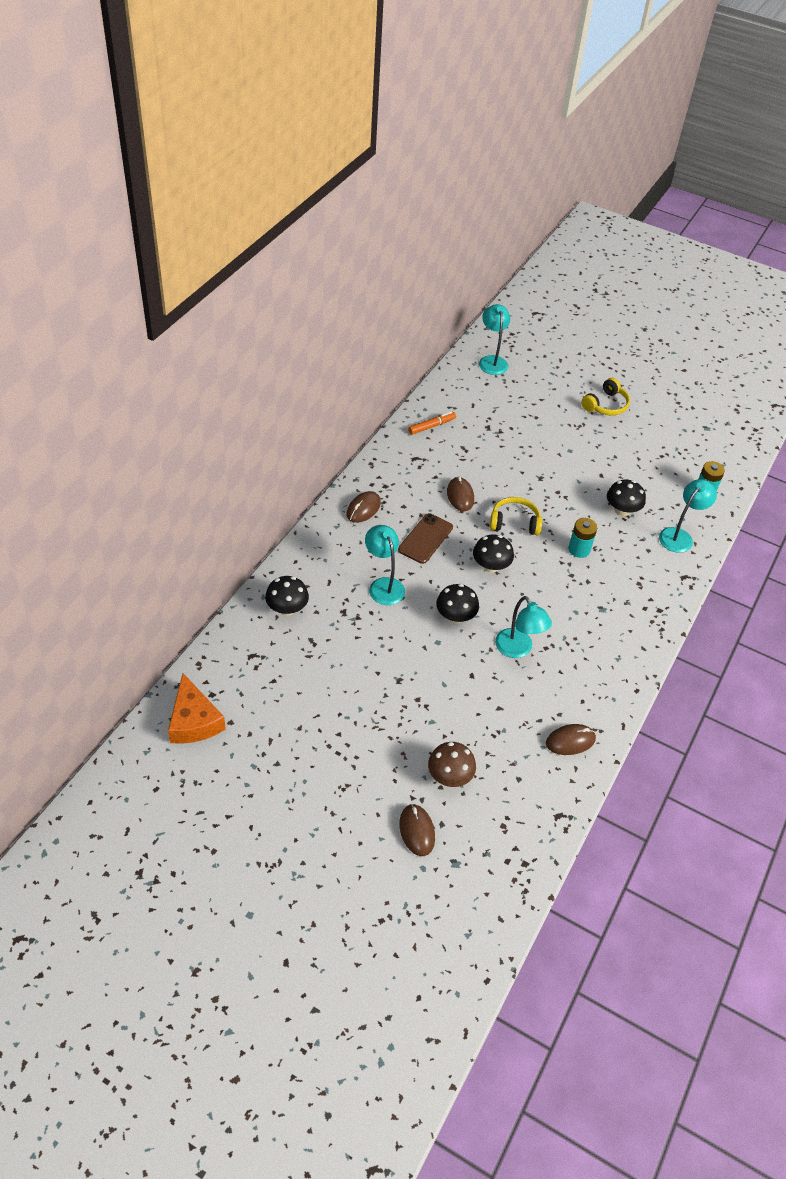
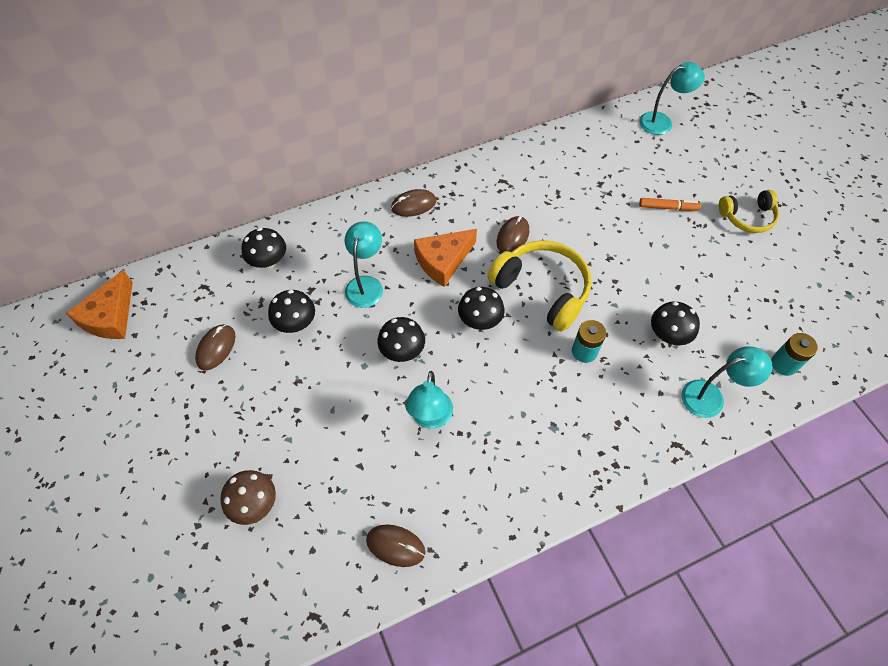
camera: 40 degrees right, 10 degrees up
(356, 641) = (295, 323): none -> black mushroom
(417, 831) = (178, 537): brown mouse -> brown mouse (216, 348)
(425, 538) = (443, 261): brown phone -> orange cheese
(431, 426) = (545, 158): orange marker -> orange marker (668, 207)
(492, 361) = (662, 122): turquoise lamp -> turquoise lamp turned 45 degrees clockwise
(514, 522) = (542, 289): yellow headphones -> yellow headphones, size x1.64

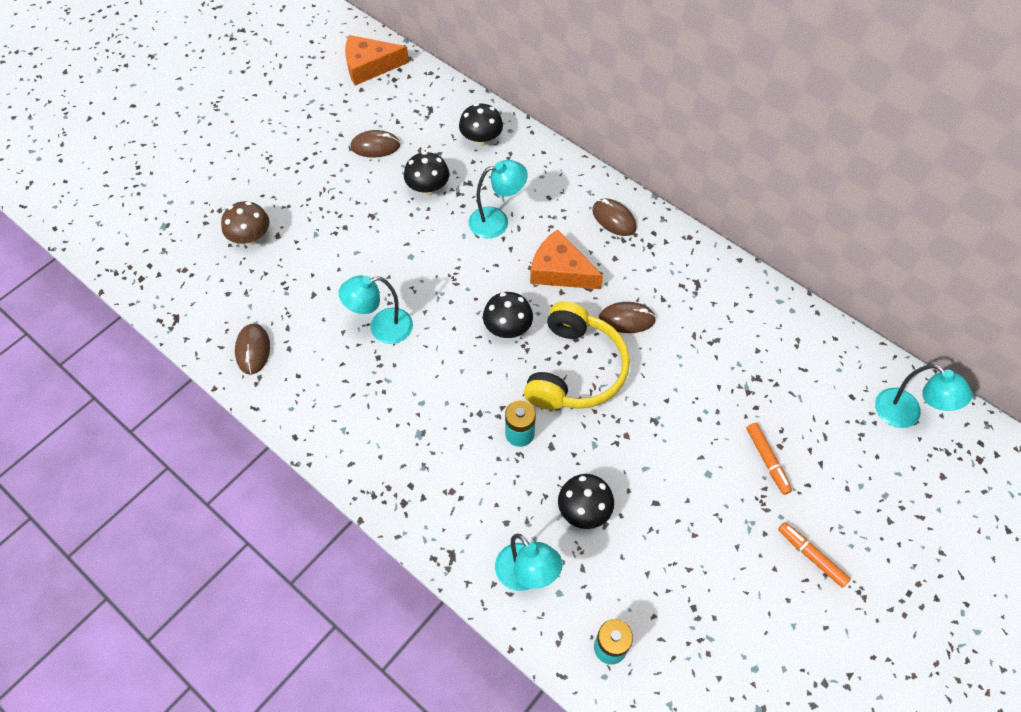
camera: 65 degrees right, 0 degrees up
(402, 350) = (441, 278): black mushroom -> none
(747, 217) = (811, 556): yellow headphones -> orange marker

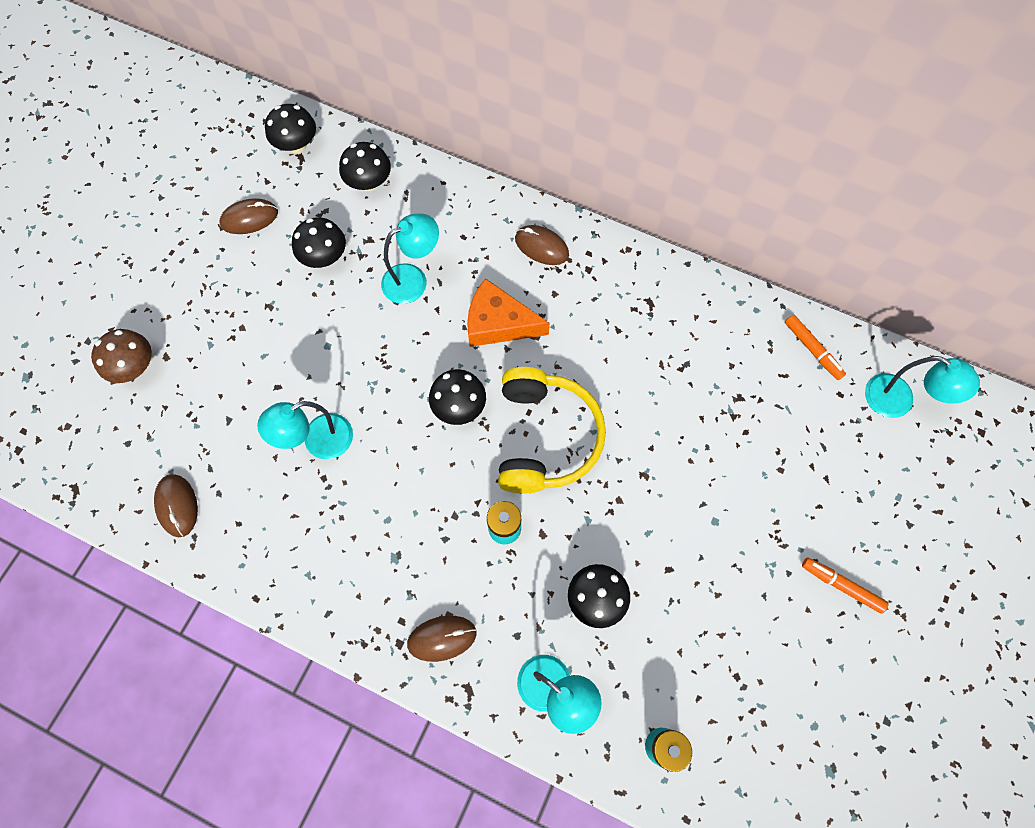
camera: 15 degrees left, 10 degrees up
(370, 66) = (215, 118): orange cheese -> none
(430, 99) = (296, 144): none -> black mushroom
(627, 319) = (586, 363): brown mouse -> brown mouse (442, 638)
(767, 460) = (771, 490): orange marker -> orange marker (812, 350)

